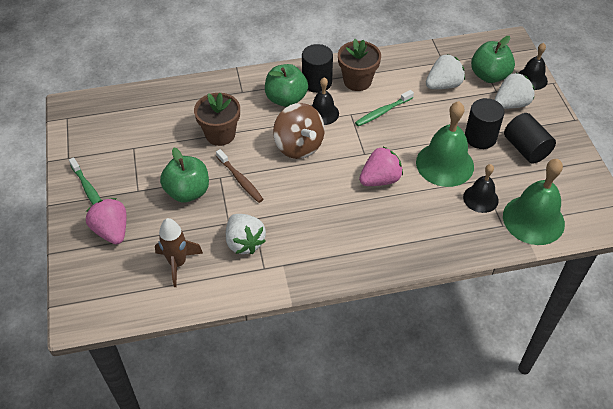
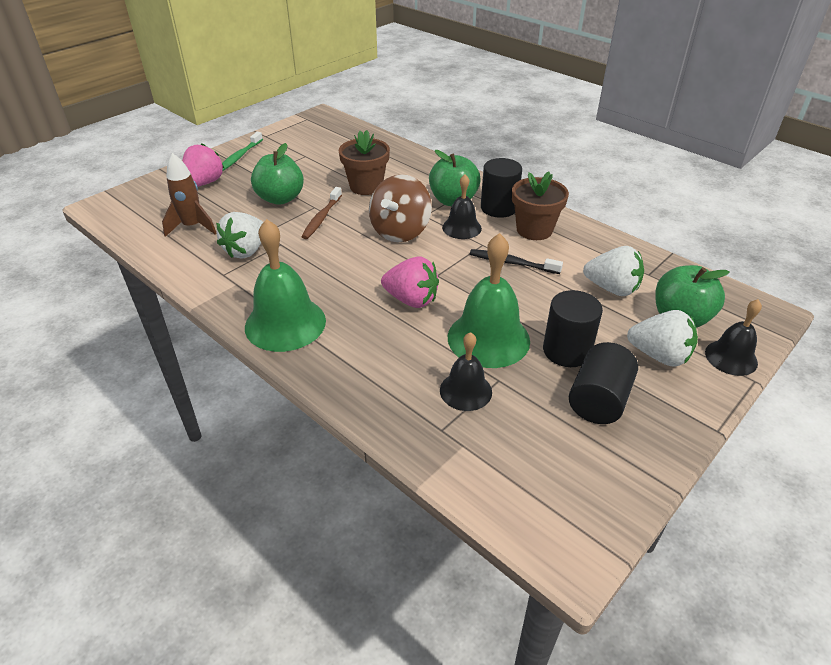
camera: 55 degrees right, 10 degrees down
(382, 112) = (512, 263): green toothbrush -> black toothbrush
(533, 219) = (481, 457): green bell -> green bell (285, 323)

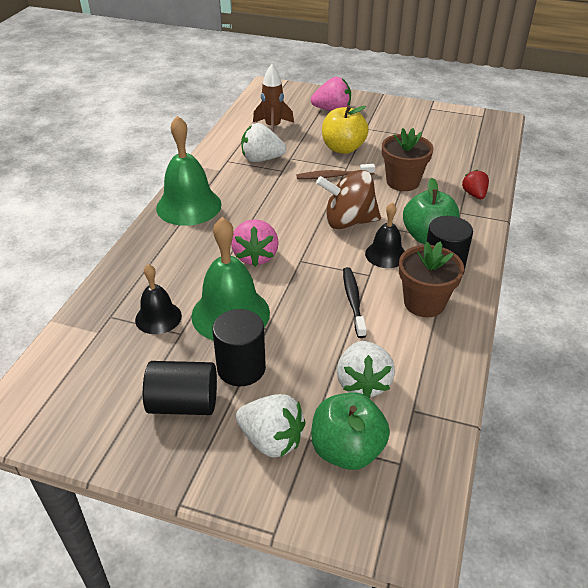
camera: 65 degrees right, 0 degrees up
(239, 156) = (385, 109): green toothbrush -> none
(280, 198) = (343, 148): green apple -> yellow apple
(414, 162) = (474, 194): none -> red strawberry
(659, 355) = (271, 440): white strawberry -> white strawberry turned 60 degrees counterclockwise
(731, 357) = (303, 506): black bell -> none

